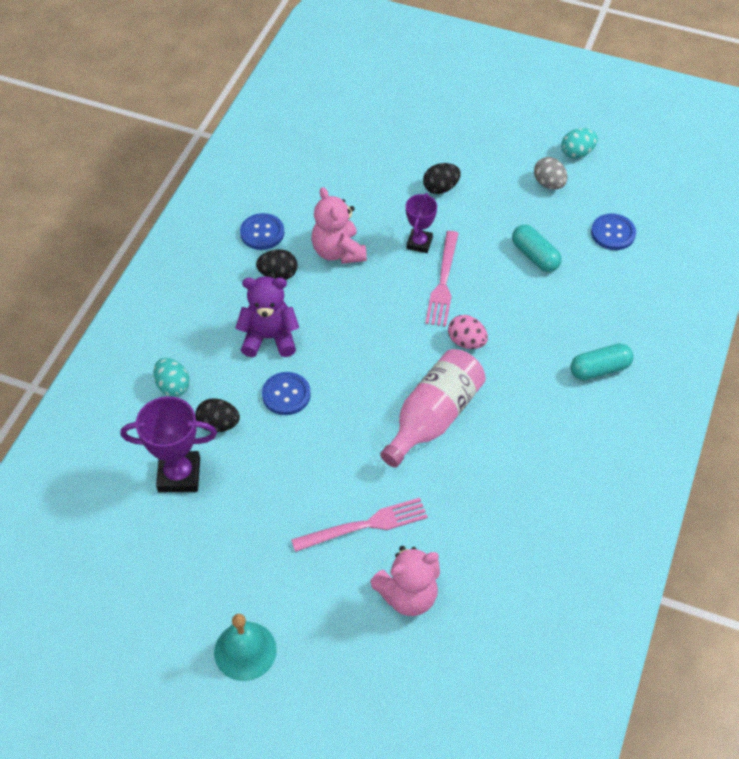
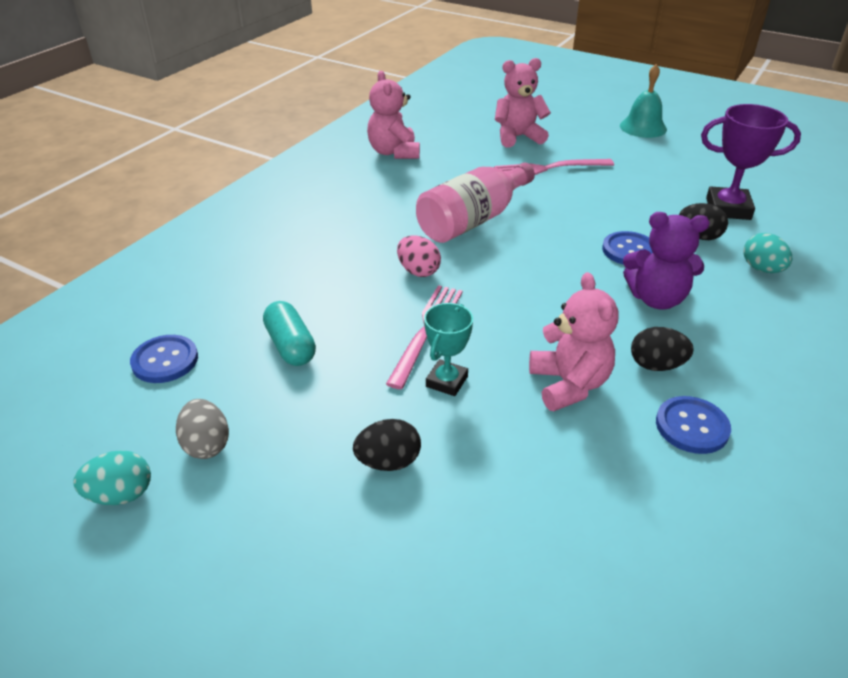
camera: 170 degrees left, 15 degrees down
(419, 243) = (446, 381): purple trophy -> turquoise trophy
(550, 533) = (394, 152): none -> pink teddy bear
(599, 369) = (284, 236): turquoise capsule -> none

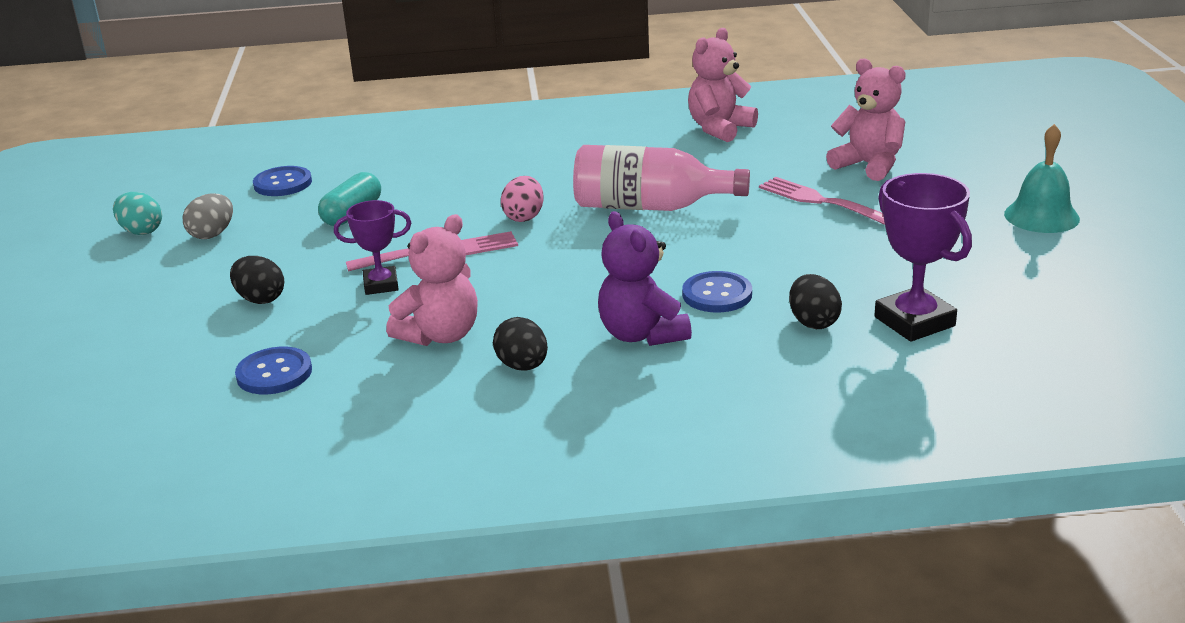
camera: 55 degrees right, 10 degrees down
(446, 381) = (381, 285): turquoise trophy -> purple trophy
(692, 426) = (448, 408): blue button -> blue button (274, 373)
(762, 269) = (798, 376): turquoise egg -> none

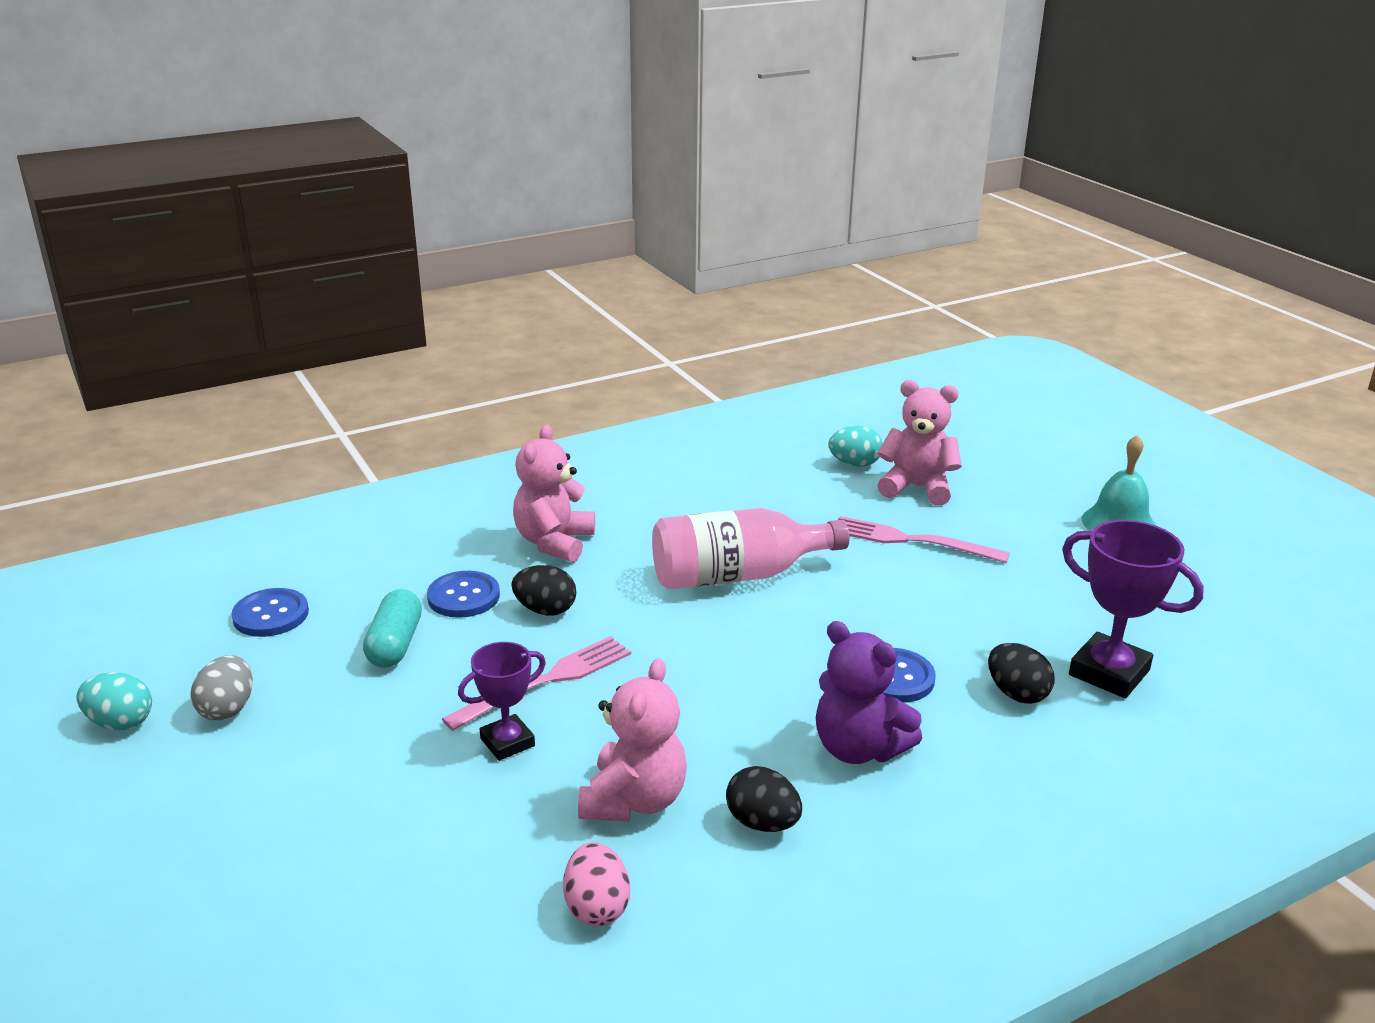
camera: 25 degrees left, 0 degrees up
(260, 299) = (365, 796): black egg -> black egg (545, 610)
(274, 373) = (466, 907): blue button -> blue button (463, 597)
(524, 217) = (608, 613): pink egg -> pink egg (597, 907)
(719, 129) = (734, 463): pink teddy bear -> pink teddy bear (554, 542)
(827, 141) = (854, 464): none -> turquoise egg

